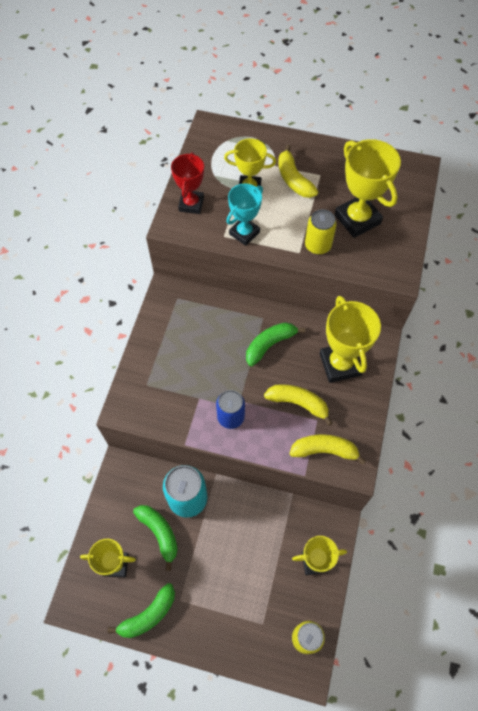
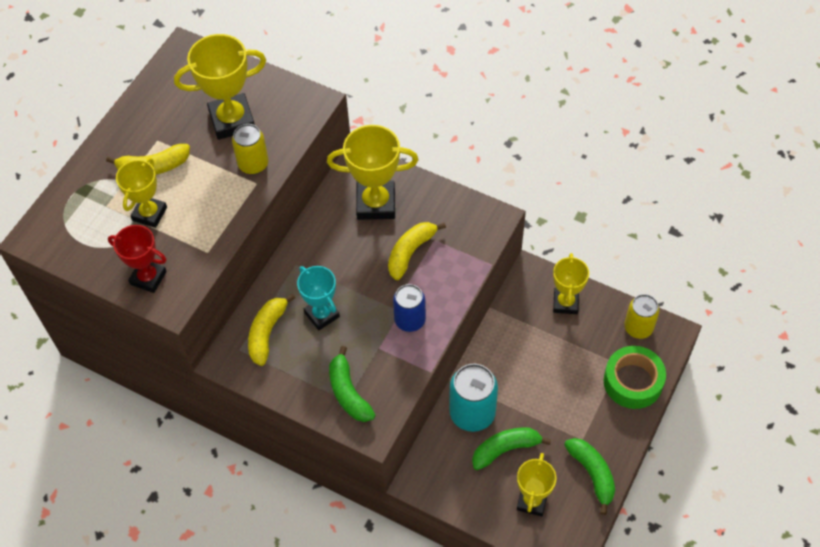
camera: 75 degrees left, 5 degrees down
(244, 233) = (211, 231): turquoise trophy -> turquoise trophy (322, 314)
(247, 640) = (633, 382): none -> green tape
(270, 344) = (332, 264): green banana -> green banana (348, 392)
(324, 450) = (469, 240): yellow banana -> yellow banana (267, 333)

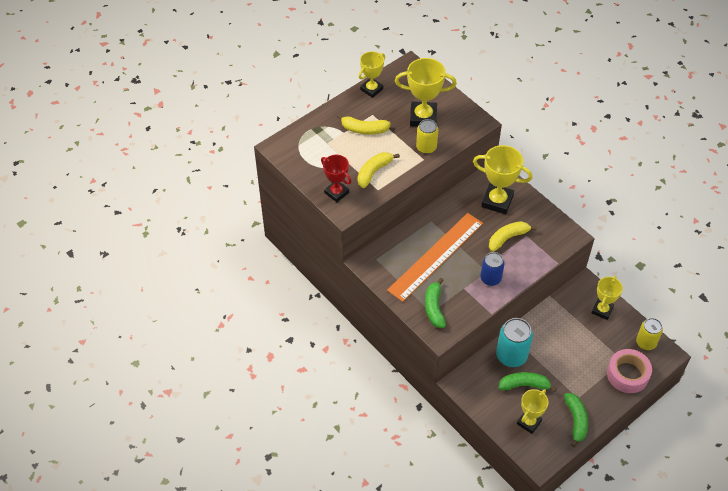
camera: 20 degrees right, 5 degrees down
(149, 214) = (351, 156): yellow trophy -> yellow trophy (371, 89)
(267, 333) = (397, 255): yellow banana -> yellow banana (374, 172)
(322, 314) = (436, 256): turquoise trophy -> orange ruler
(633, 382) = (627, 374): green tape -> pink tape

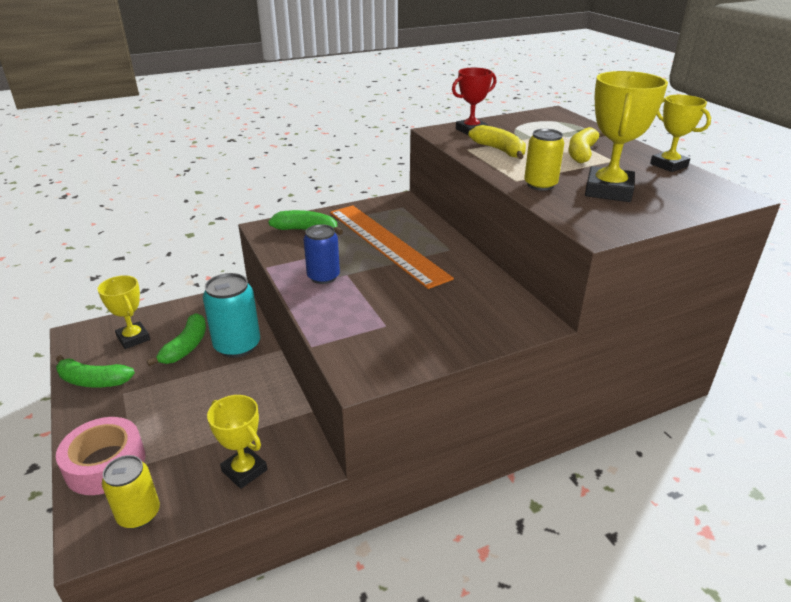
camera: 105 degrees right, 20 degrees down
(497, 201) = (470, 311): yellow trophy -> none
(507, 238) = (389, 306): yellow banana -> none

